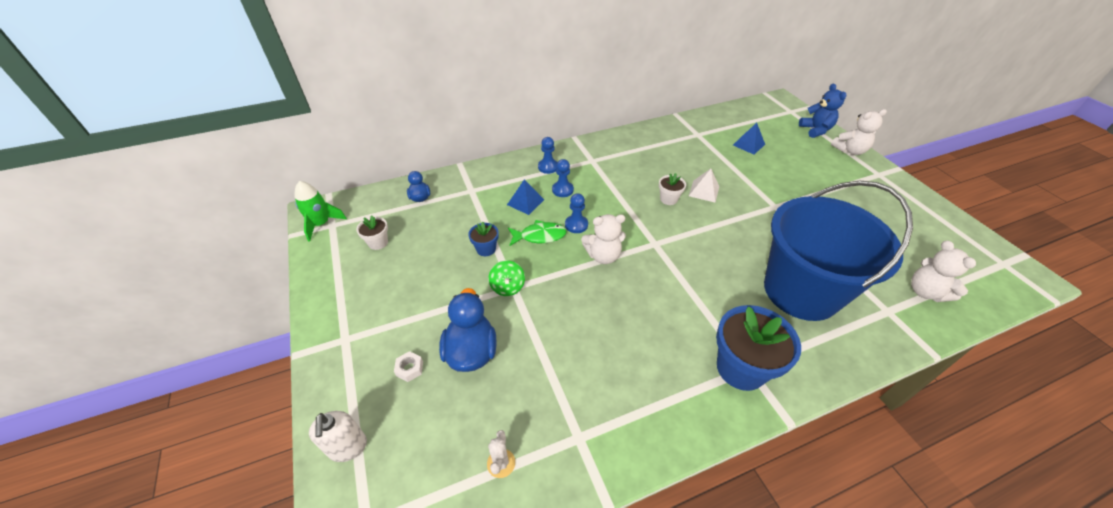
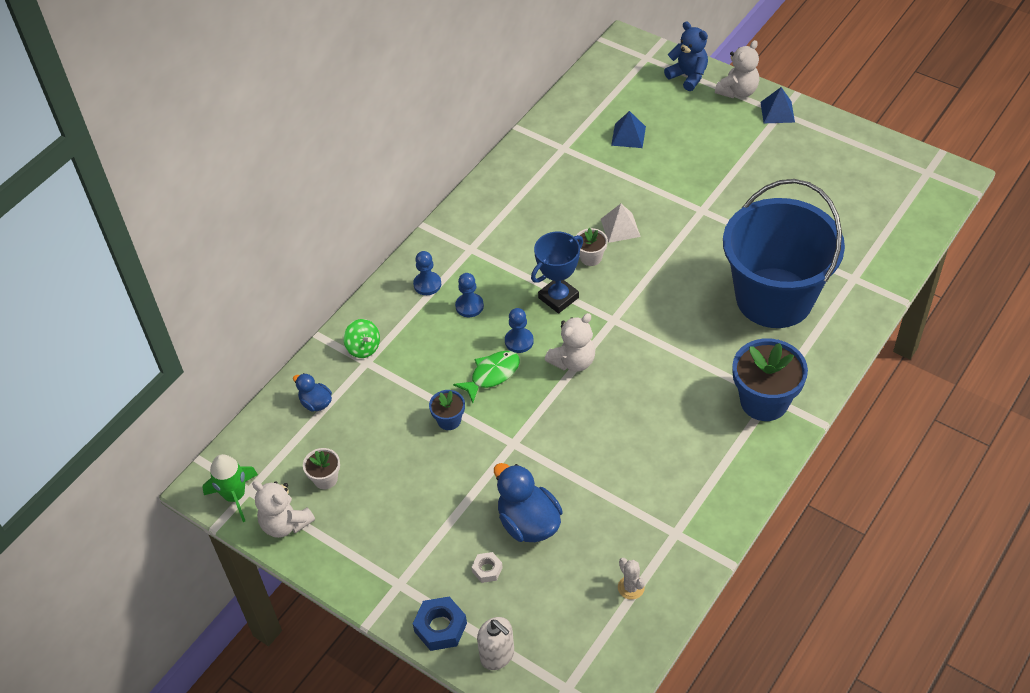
camera: 30 degrees left, 5 degrees up
(335, 392) = (440, 627): none -> blue nut
(507, 287) = (507, 446): green spinning top -> green spinning top (363, 348)
(525, 202) = (441, 343): blue pyramid -> blue pyramid (777, 112)
(626, 212) = (558, 298): none -> blue trophy
(925, 292) = (875, 240): white teddy bear -> white teddy bear (285, 524)

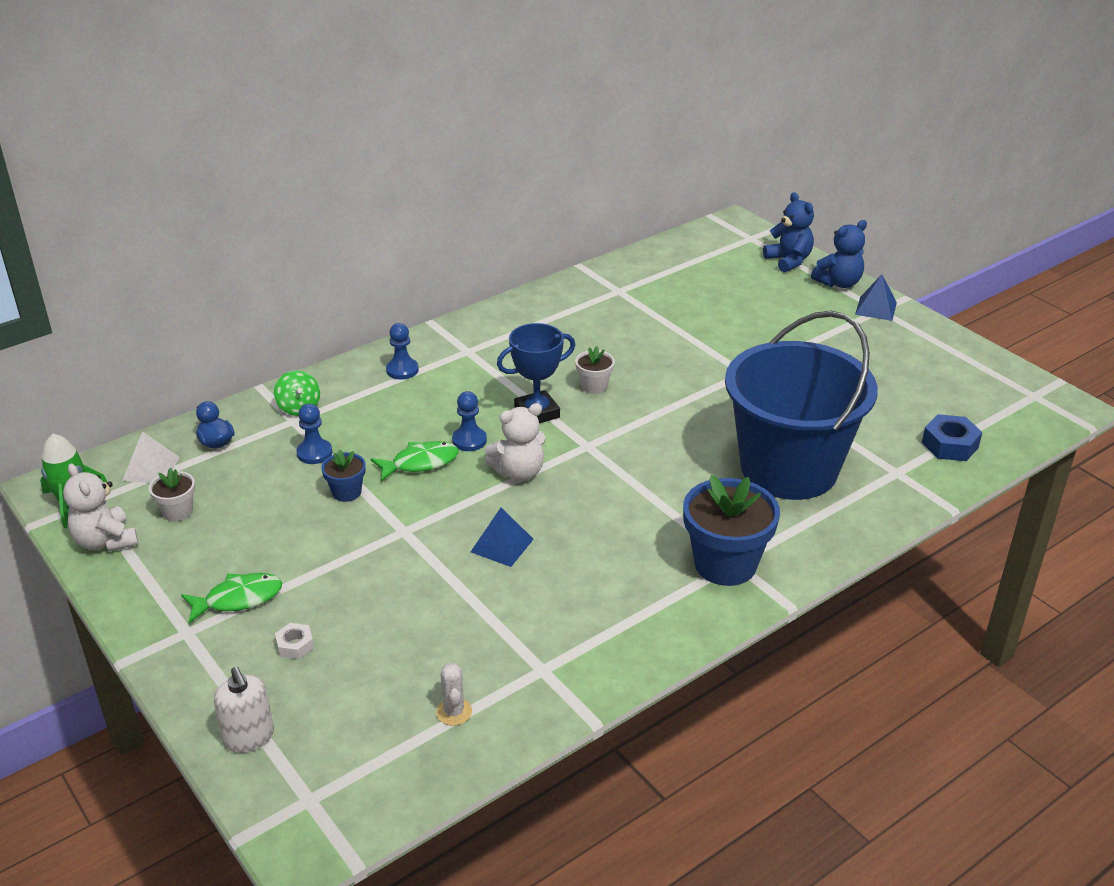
camera: 15 degrees right, 15 degrees down
(421, 543) = (238, 599): none -> green fish
(440, 627) = (203, 689): blue nut -> blue nut (950, 445)
(469, 306) = (435, 398): blue pawn -> blue pawn (314, 453)
(528, 523) = (372, 612): blue duck -> none
(620, 227) = (642, 368): white pyramid -> white pyramid (151, 468)
(628, 135) = (695, 295): blue pyramid -> blue pyramid (502, 545)
(738, 91) = (838, 283): white teddy bear -> blue teddy bear

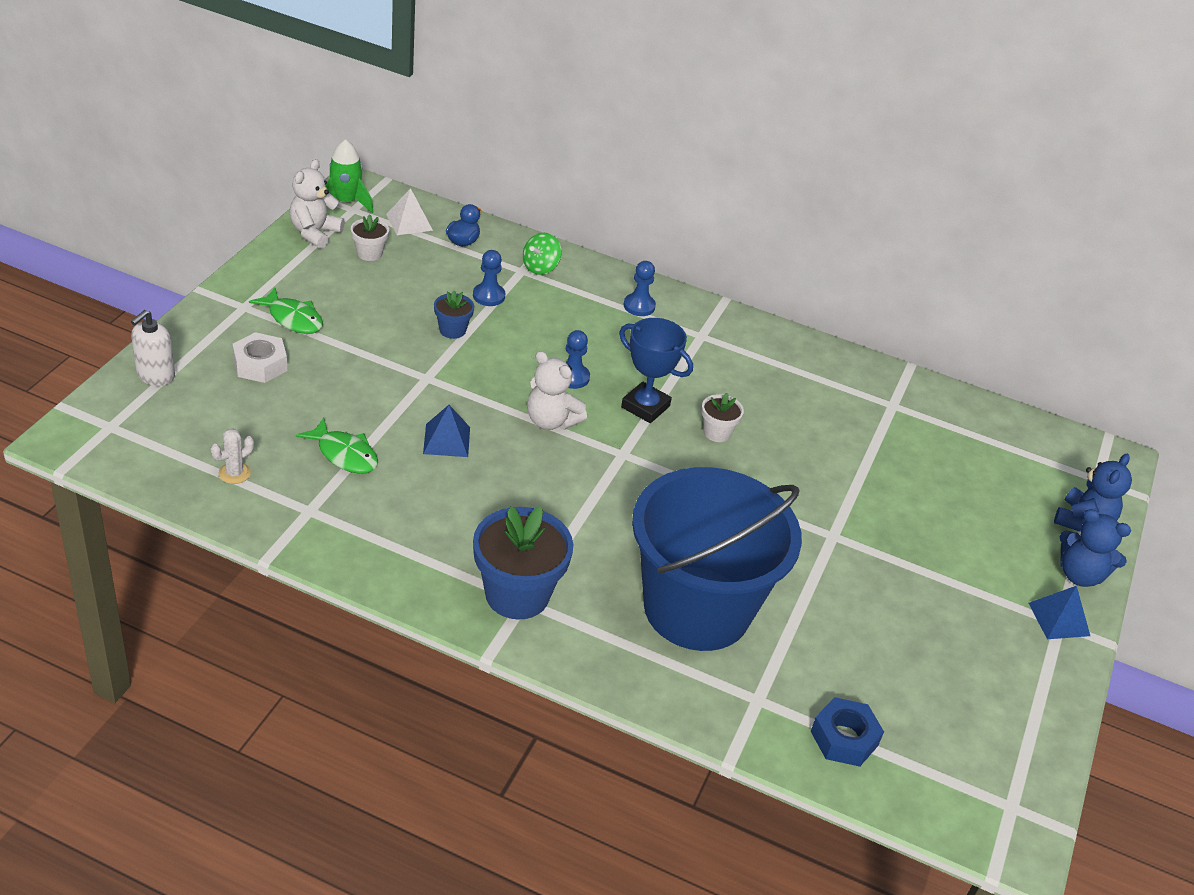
camera: 55 degrees right, 5 degrees up
(295, 645) = (260, 364): white nut -> white nut, size x1.69
(420, 463) = (519, 358): green fish -> green fish (344, 454)

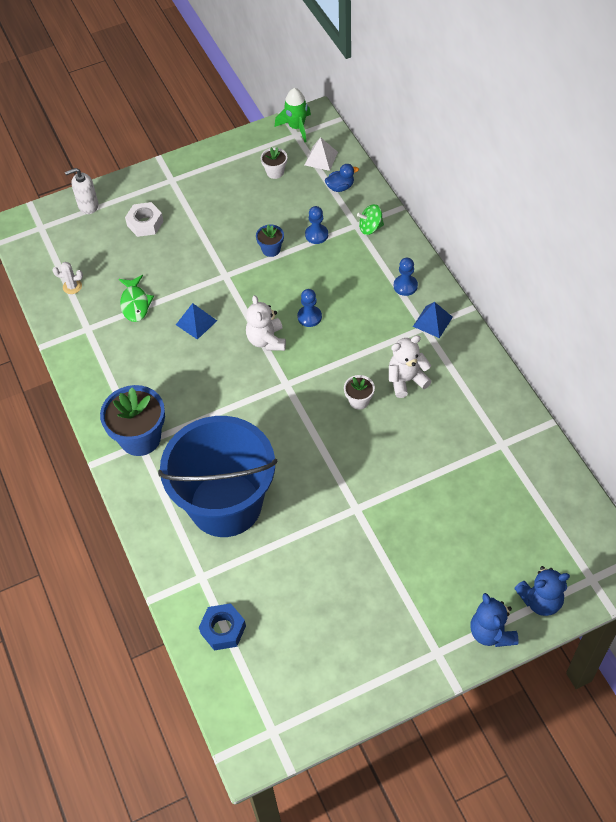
camera: 50 degrees right, 15 degrees up
(293, 318) = (190, 200): green fish -> none
(315, 233) = (257, 143): white teddy bear -> white teddy bear (406, 380)
(645, 407) = (333, 360): blue trophy -> none
(1059, 619) = (440, 650): blue pyramid -> blue pyramid (432, 321)

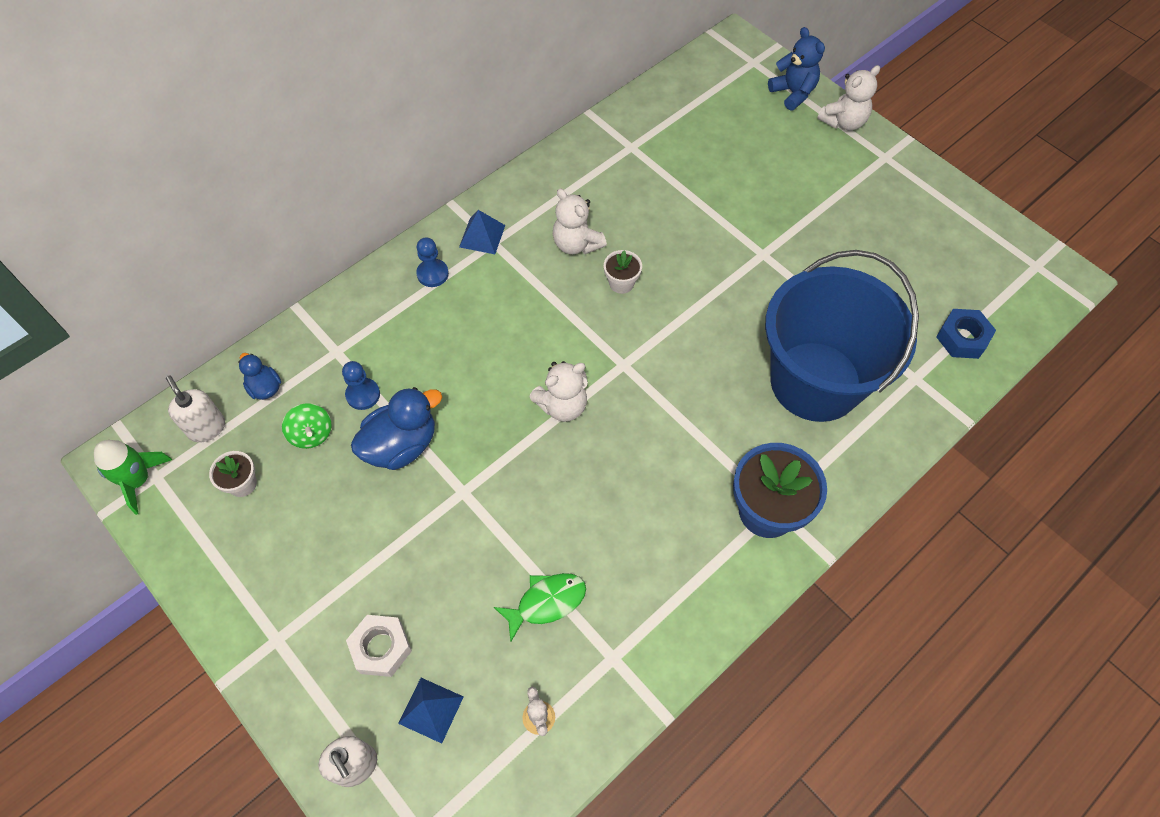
camera: 110 degrees left, 5 degrees up
(196, 322) = (558, 503): blue pyramid -> blue pyramid (431, 709)
(271, 249) = (401, 445): blue flower pot -> blue duck
(309, 317) = (510, 366): blue pawn -> none
(321, 158) = (207, 428): white pyramid -> white soap dispenser
(370, 228) = (339, 333): green spinning top -> green spinning top (311, 434)
(491, 632) = (843, 122): blue teddy bear -> white teddy bear

